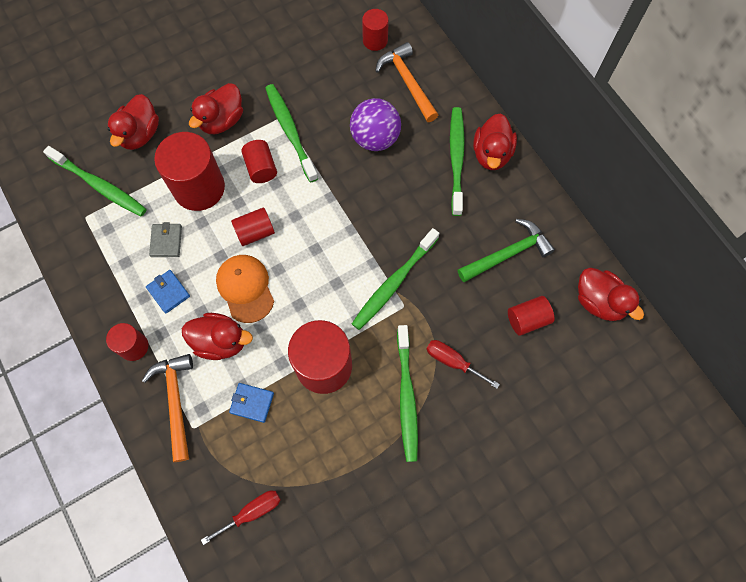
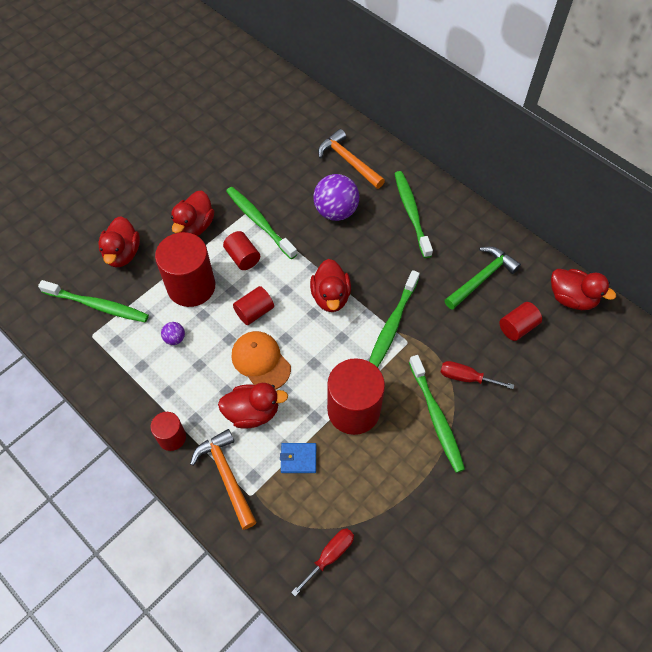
camera: 15 degrees left, 10 degrees down
(166, 241) = (175, 338): grey wallet -> purple ball
(168, 292) = (190, 381): blue wallet -> none
(375, 40) = (309, 134): red cylinder -> none
(491, 154) = (439, 202): red duck -> red duck (330, 297)

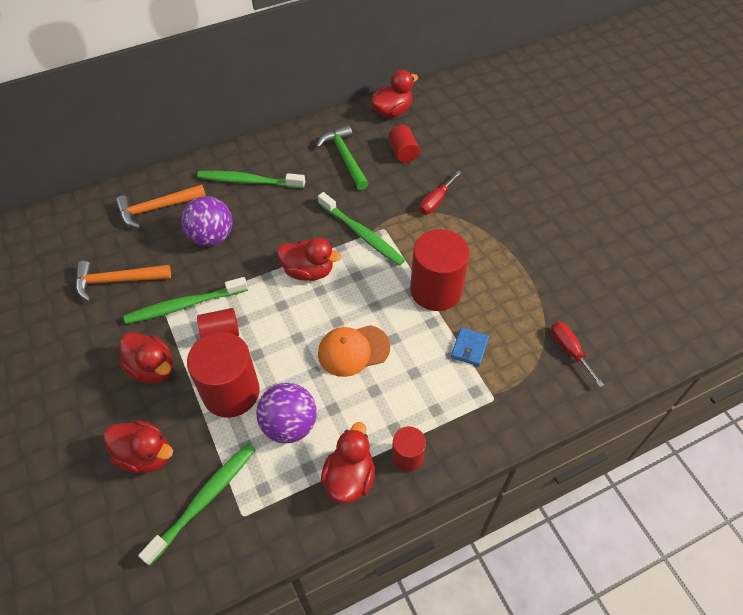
camera: 70 degrees left, 5 degrees down
(175, 338) = (289, 425): purple ball -> purple ball, size x2.15
(227, 476) = (467, 415): orange hammer -> orange hammer (117, 281)
(252, 412) = (407, 373): red duck -> red duck (349, 477)
(254, 312) = (293, 340): red cylinder -> none
(436, 417) = (465, 233): green toothbrush -> none

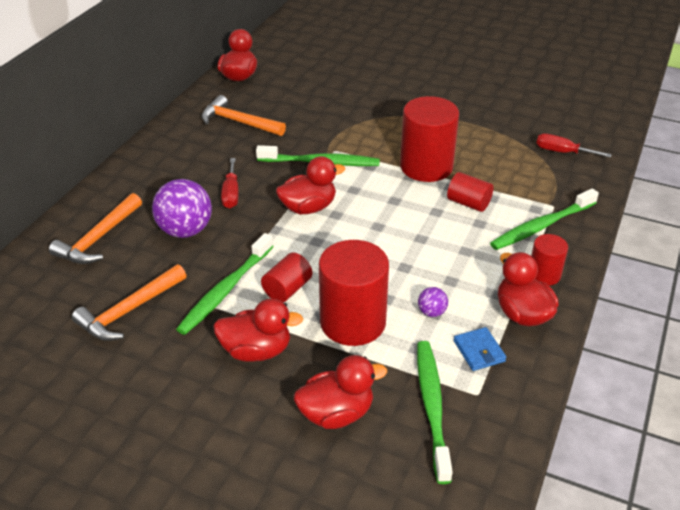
camera: 40 degrees left, 15 degrees down
(249, 181) = (169, 176): green toothbrush -> green toothbrush (542, 226)
(289, 425) = (431, 312): purple ball -> purple ball, size x0.46
(345, 158) = (239, 122): green hammer -> orange hammer
(353, 350) = (415, 236): orange cap -> none
(403, 152) = (284, 97): red cylinder -> red cylinder (468, 203)
(436, 201) = (352, 115): red screwdriver -> red screwdriver (231, 193)
(469, 348) = (497, 187): blue wallet -> blue wallet (479, 351)

